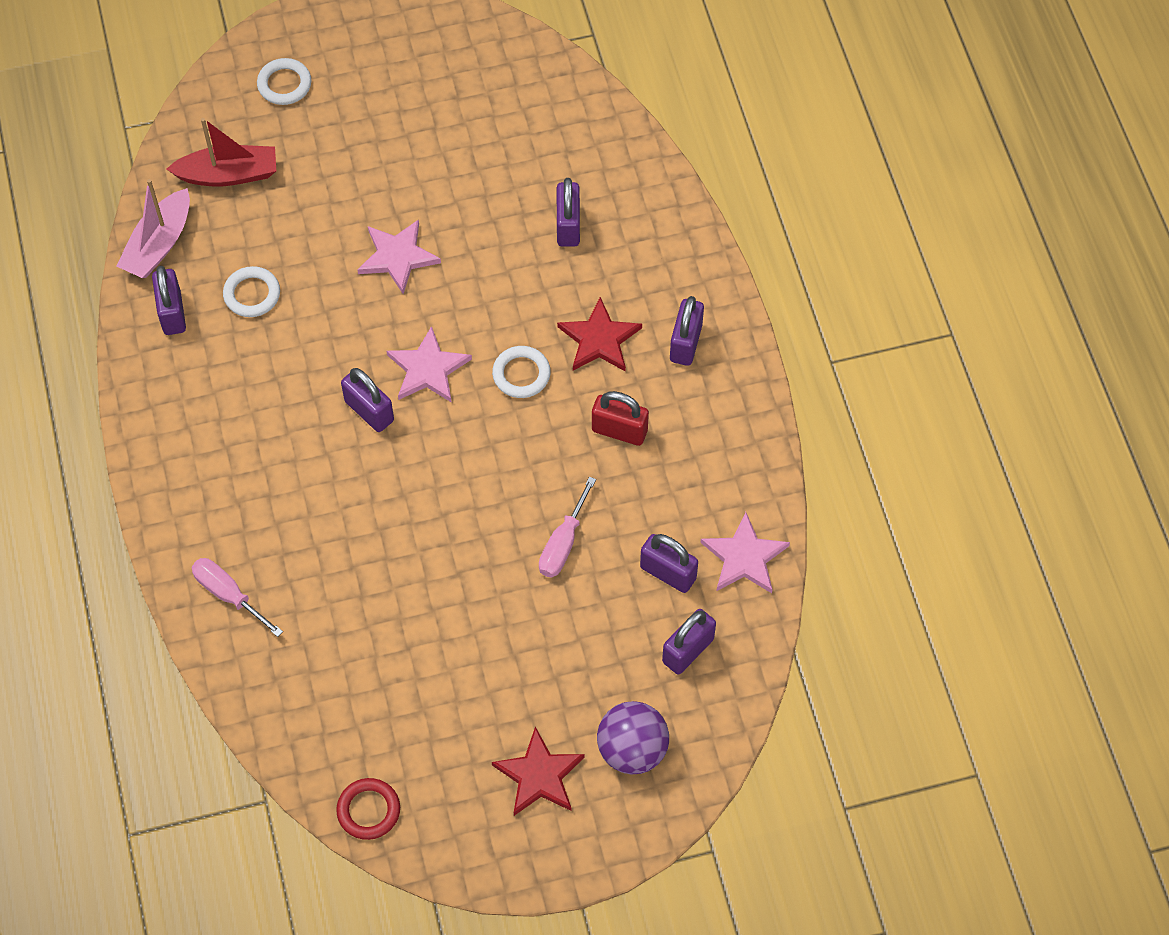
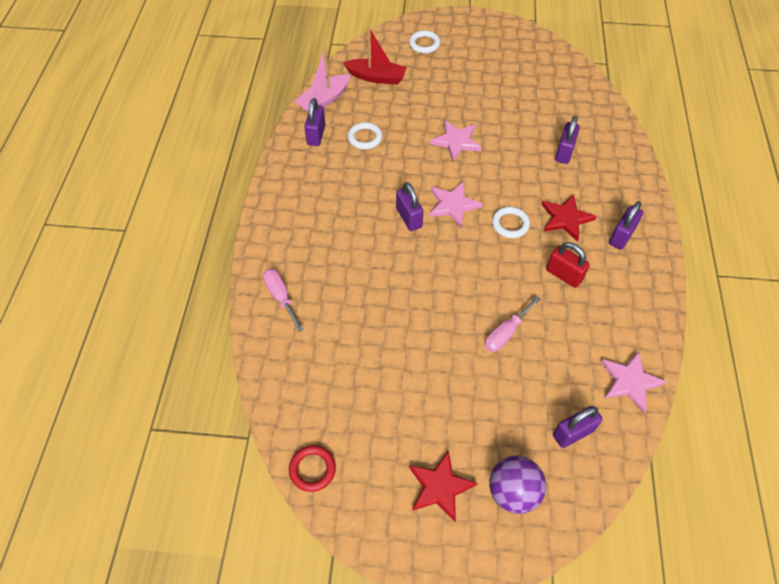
camera: 20 degrees right, 5 degrees down
(668, 573) = (572, 375): purple padlock -> none

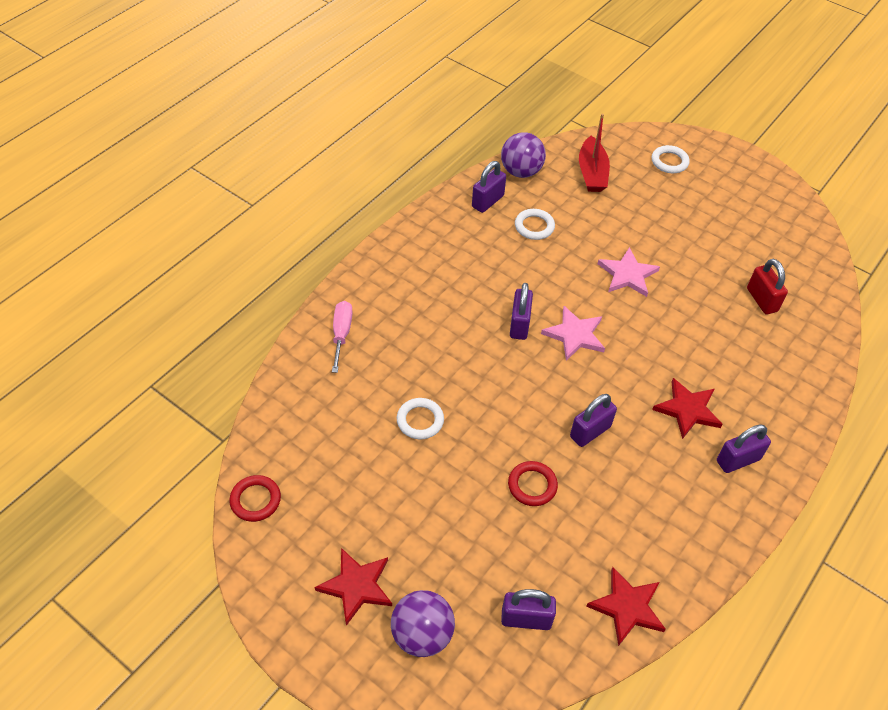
camera: 30 degrees right, 5 degrees down
(324, 100) = (521, 171): pink boat -> purple ball
(376, 77) = (592, 173): red boat -> red boat turned 45 degrees clockwise
(505, 333) = (532, 485): pink screwdriver -> red ring
(510, 224) = (621, 384): white ring -> white ring (420, 420)
(564, 152) = (740, 342): purple padlock -> purple padlock (590, 431)
(564, 275) = (640, 464): red padlock -> red padlock (762, 300)
(629, 382) = (627, 607): pink star -> red star

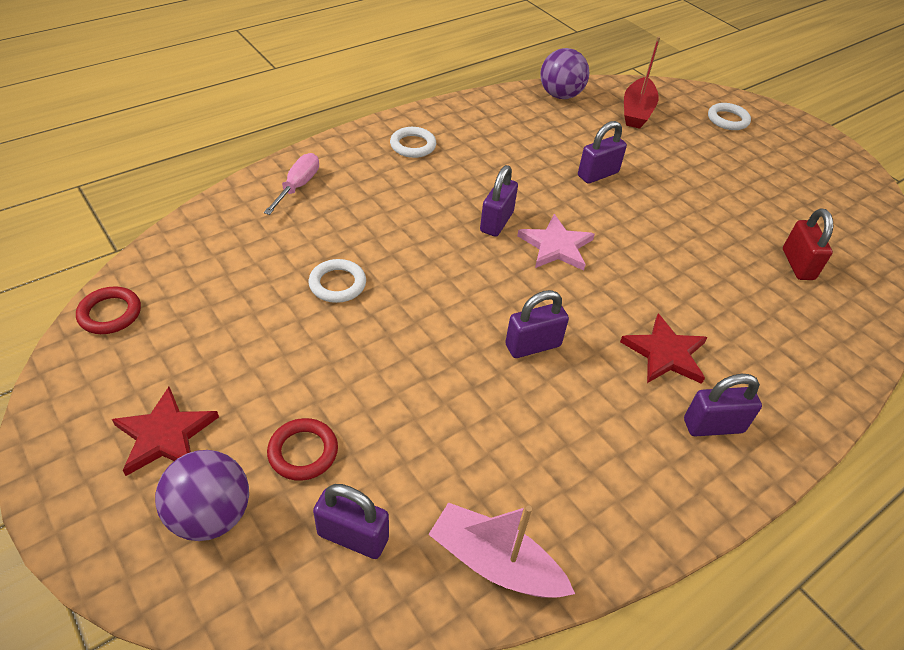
camera: 15 degrees right, 5 degrees down
(487, 201) = (513, 111): purple padlock -> purple padlock (598, 174)
(532, 485) = (435, 384): red ring -> red ring (303, 452)
(534, 226) = (553, 142): white ring -> white ring (413, 145)
(627, 275) = (641, 205): pink star -> none
(627, 607) = (495, 563): red star -> pink boat

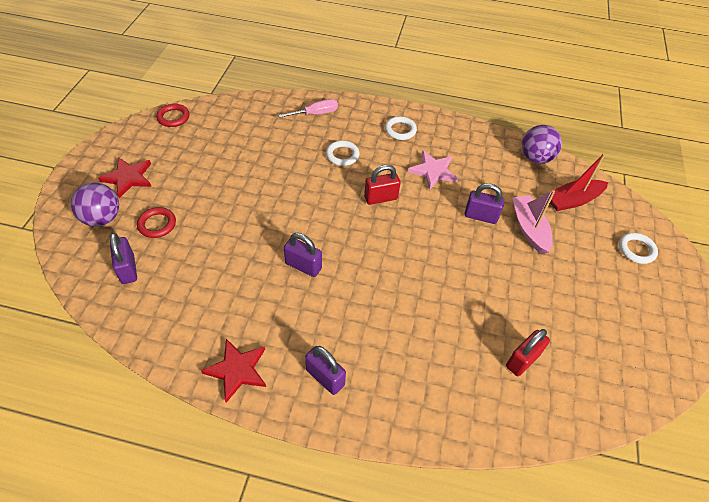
camera: 50 degrees right, 5 degrees up
(337, 284) = (266, 170): white ring -> white ring (342, 155)
(495, 563) = (154, 328): pink boat -> pink boat (529, 229)
(496, 222) = (381, 198): purple padlock -> red padlock
(556, 246) = (391, 233): pink star -> pink star (433, 171)
(665, 353) = (359, 327): red star -> red star (237, 370)

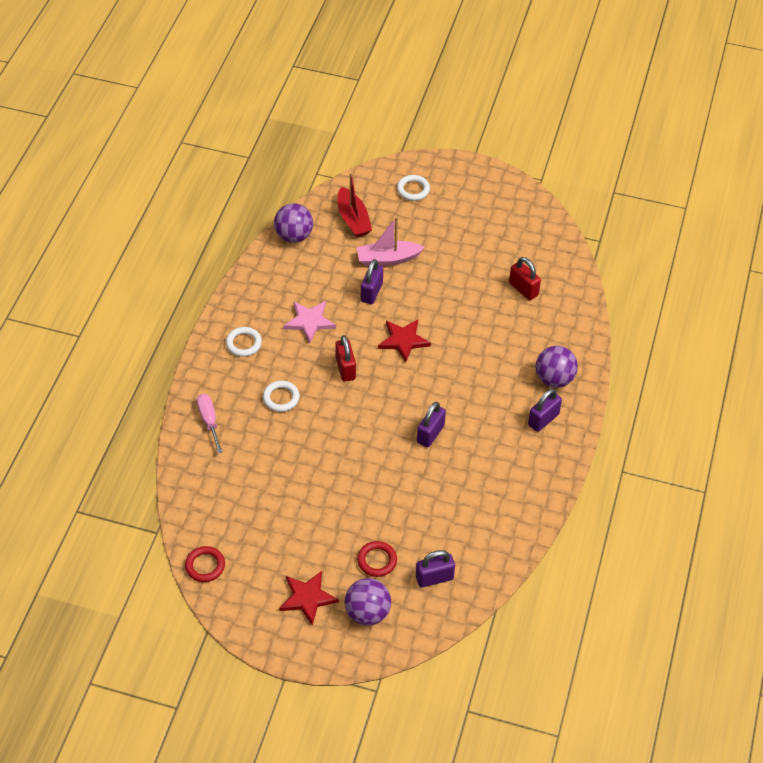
camera: 85 degrees left, 0 degrees up
(237, 370) = (539, 481): red star -> red star (403, 340)
(387, 392) = (554, 379): none -> purple ball

